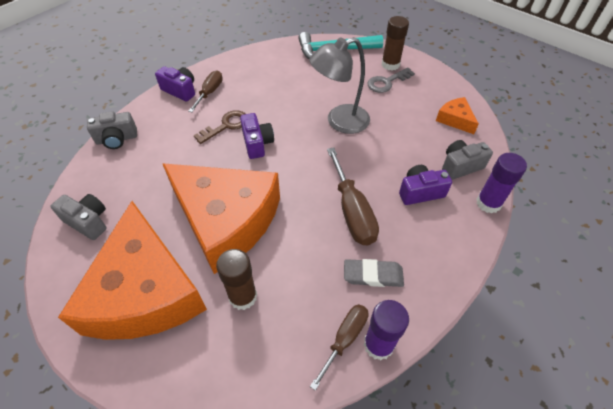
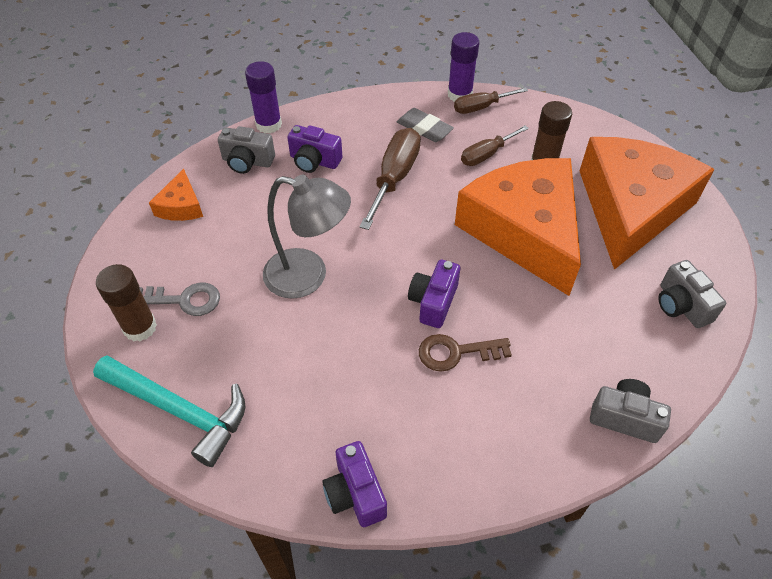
camera: 145 degrees left, 0 degrees up
(180, 90) = (490, 470): purple camera -> purple camera (355, 493)
(210, 92) = (444, 435): brown screwdriver -> brown screwdriver (486, 155)

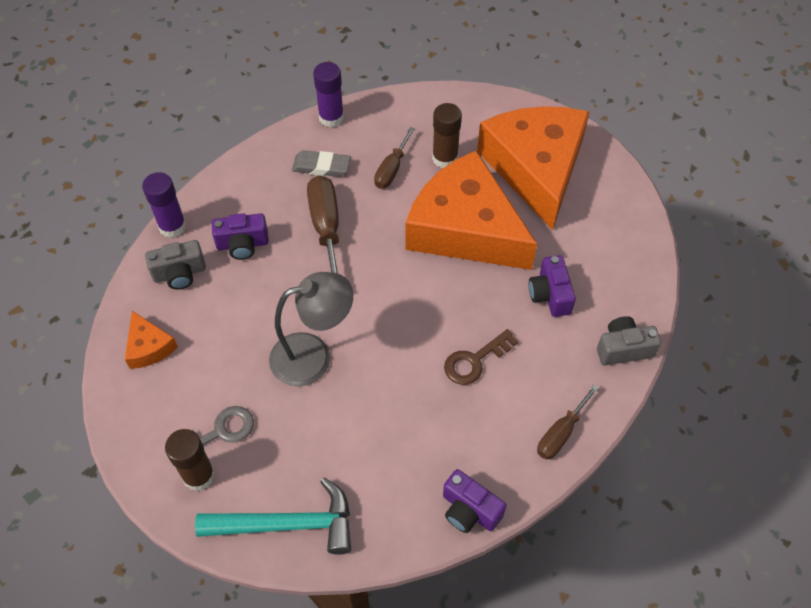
camera: 30 degrees left, 5 degrees up
(433, 302) = (431, 327): purple camera -> purple camera (550, 295)
(481, 107) = (358, 123): brown screwdriver -> brown screwdriver (560, 433)
(681, 305) = (616, 237): grey camera -> none

